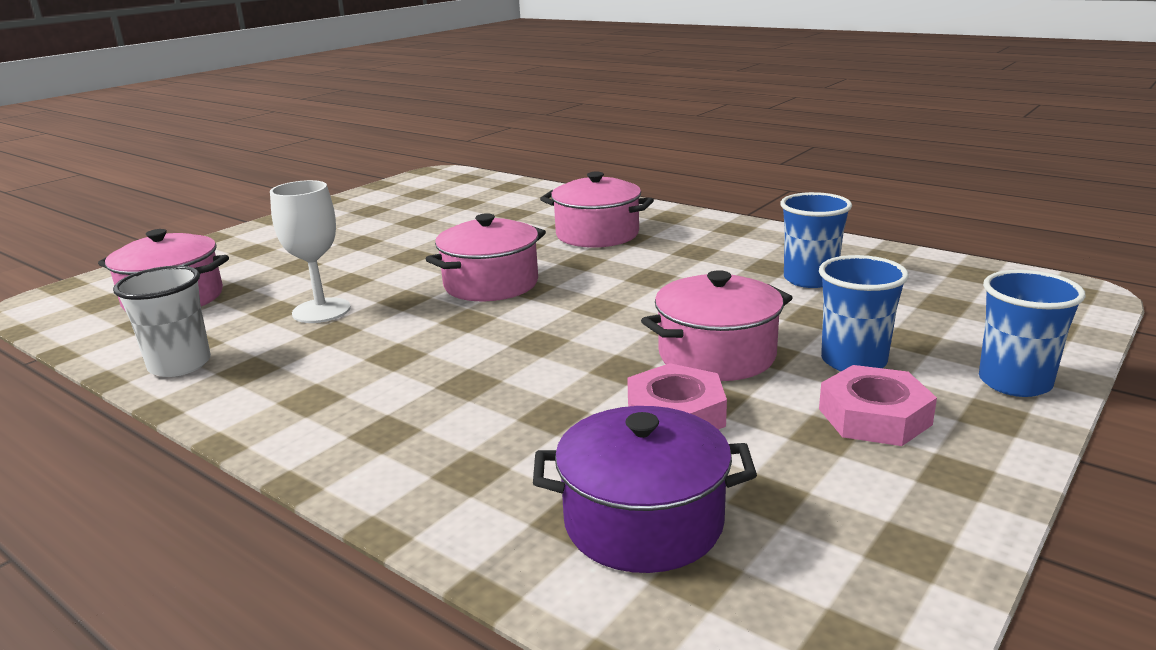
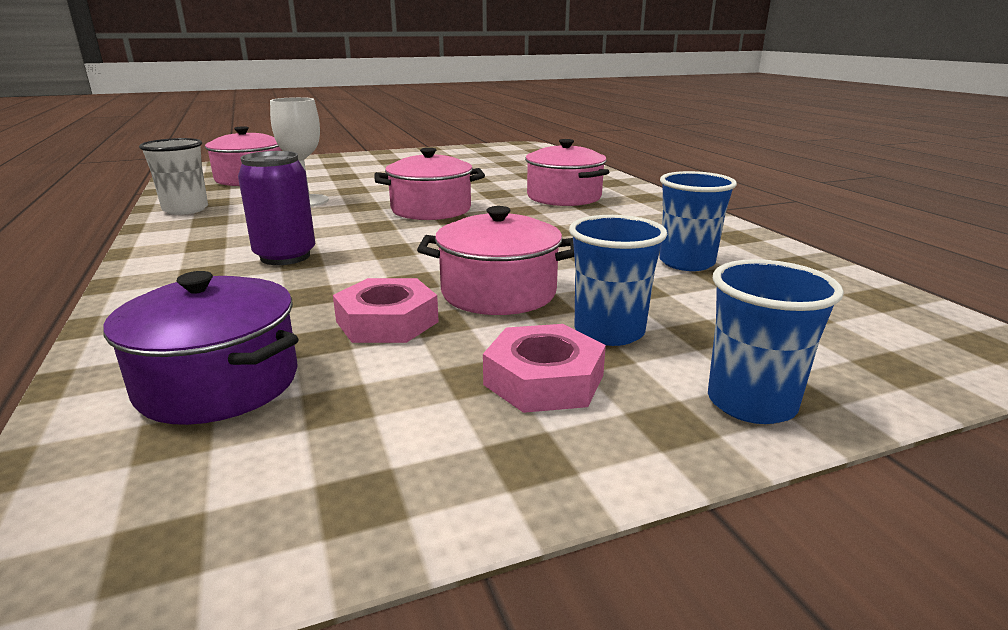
camera: 30 degrees right, 0 degrees up
(443, 384) = (285, 256): none -> purple can

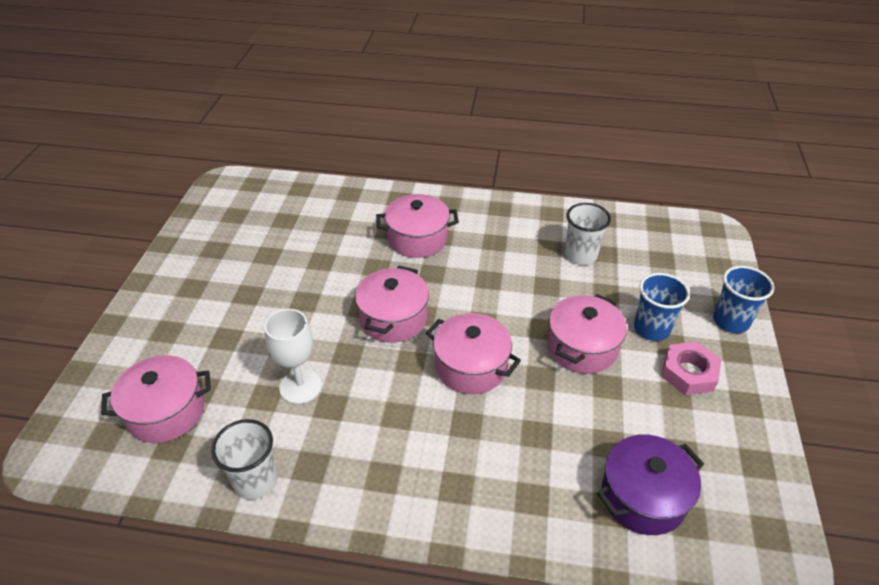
camera: 60 degrees left, 20 degrees up
(285, 256) = (452, 431): purple can -> none
(387, 321) = (598, 408): pink nut -> none
(395, 247) = (471, 366): none -> pink pot
(686, 263) = (581, 255): blue cup -> white cup

